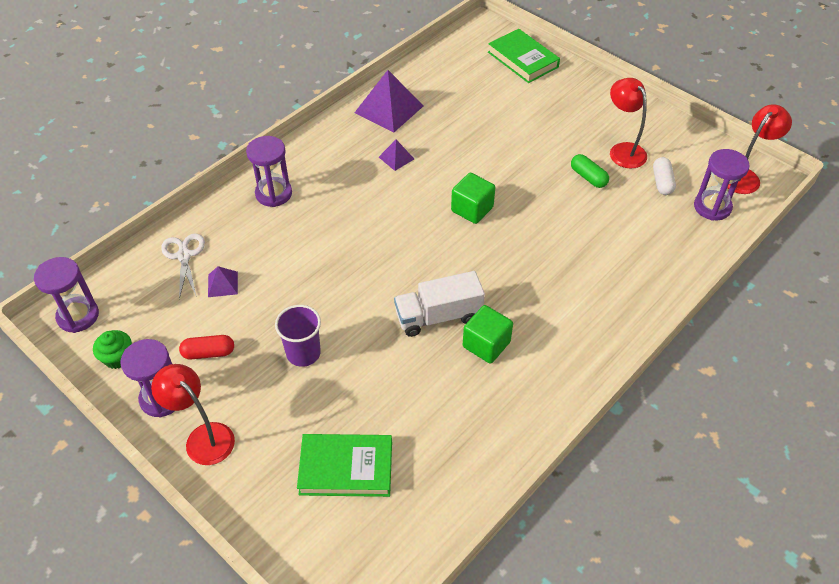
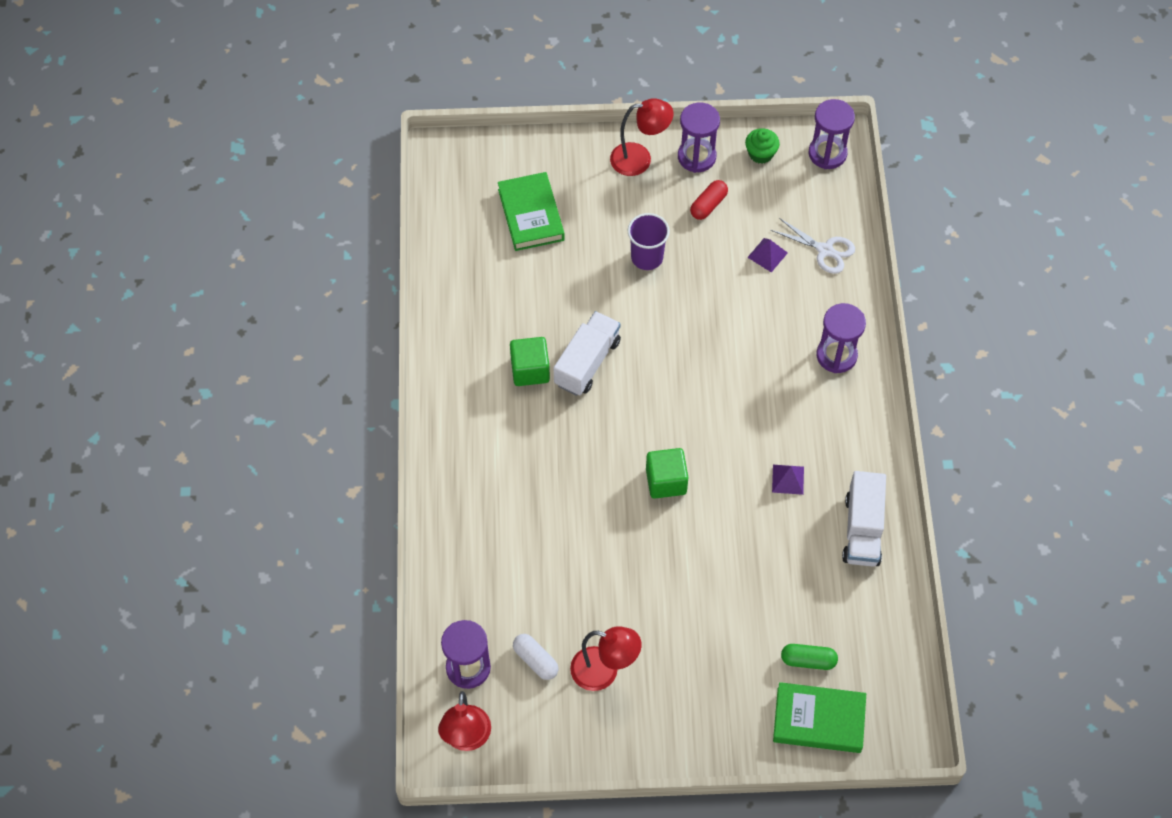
camera: 135 degrees right, 10 degrees up
(346, 468) = (531, 215): green book -> green book turned 60 degrees counterclockwise
(389, 109) = (862, 530): purple pyramid -> white truck
(588, 177) = (605, 607): green capsule -> green capsule (808, 660)

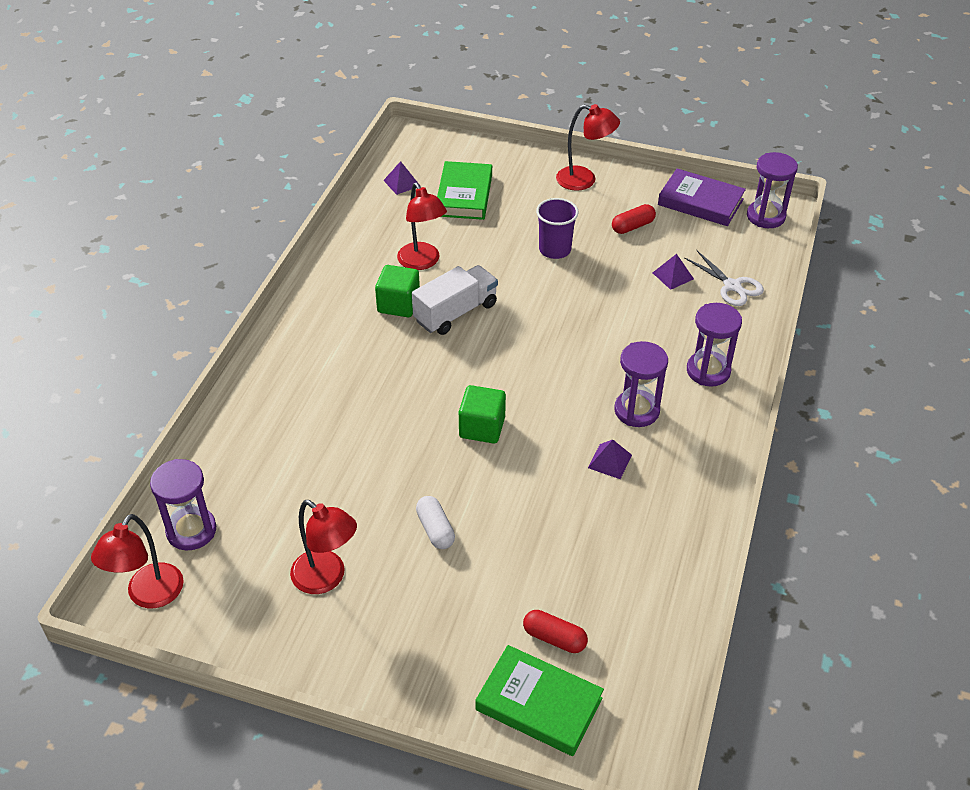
camera: 20 degrees right, 15 degrees down
(462, 218) = (401, 183): none -> purple pyramid
(529, 312) = (422, 262): none -> red lamp
(535, 660) = (262, 545): white capsule -> white capsule (435, 529)
(696, 157) = (638, 191): purple hourglass -> purple hourglass (636, 410)
(760, 154) = (700, 202): green cupcake -> purple book
(808, 660) = (554, 638): green capsule -> red capsule
(862, 530) = (671, 530): white truck -> none

